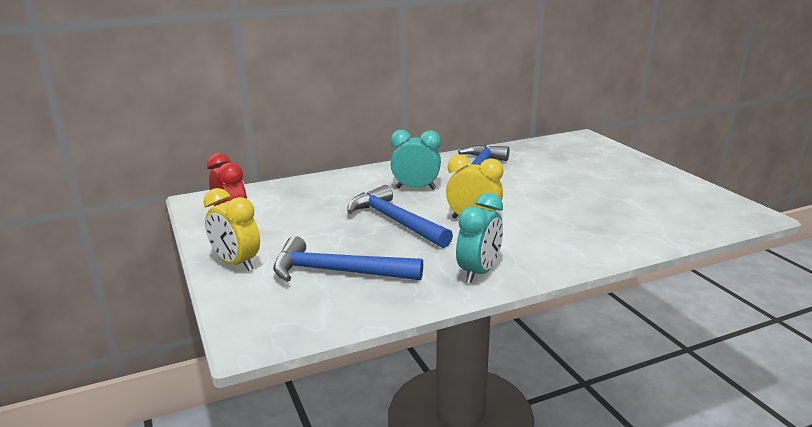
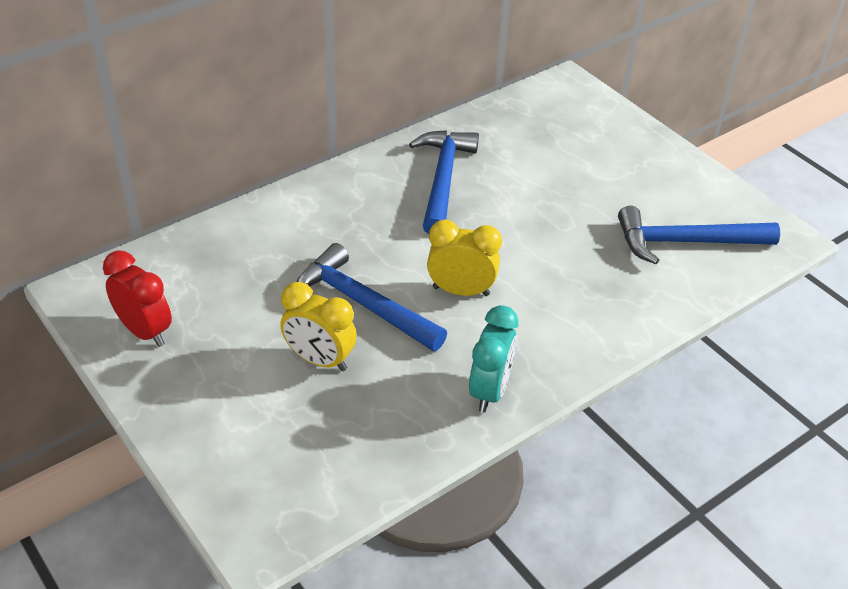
camera: 15 degrees left, 20 degrees up
(236, 264) = (187, 416): yellow clock -> yellow clock (319, 360)
(337, 272) = (320, 413): blue hammer -> blue hammer (685, 242)
(416, 188) = (370, 229): turquoise clock -> none

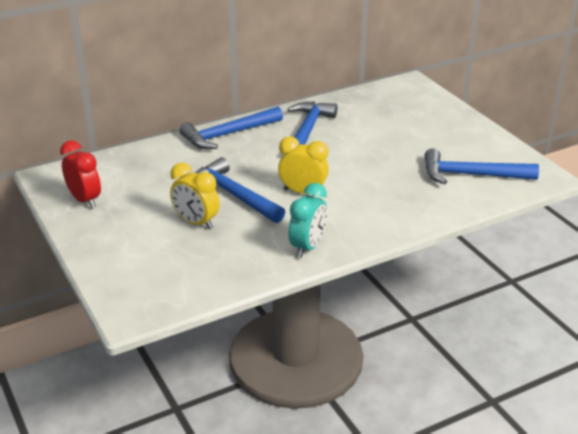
camera: 10 degrees right, 10 degrees down
(330, 193) = (228, 134): none -> blue hammer

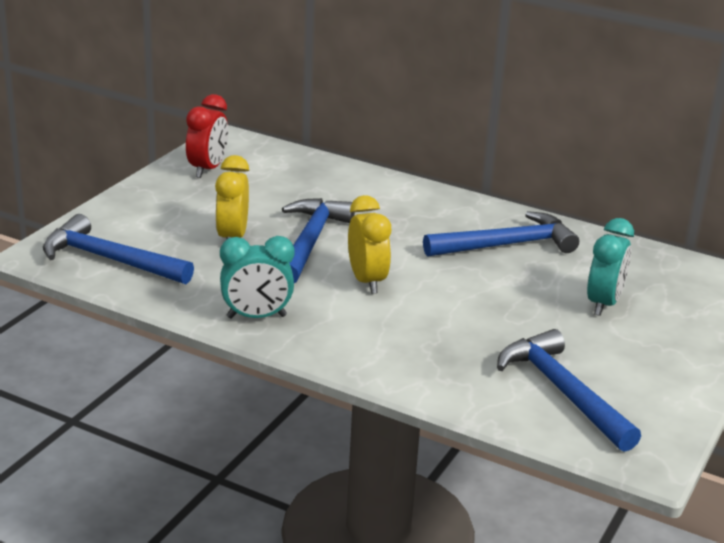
camera: 55 degrees right, 5 degrees down
(228, 134) = (431, 200): blue hammer -> blue hammer (110, 260)
(397, 129) = (603, 304): none -> turquoise clock

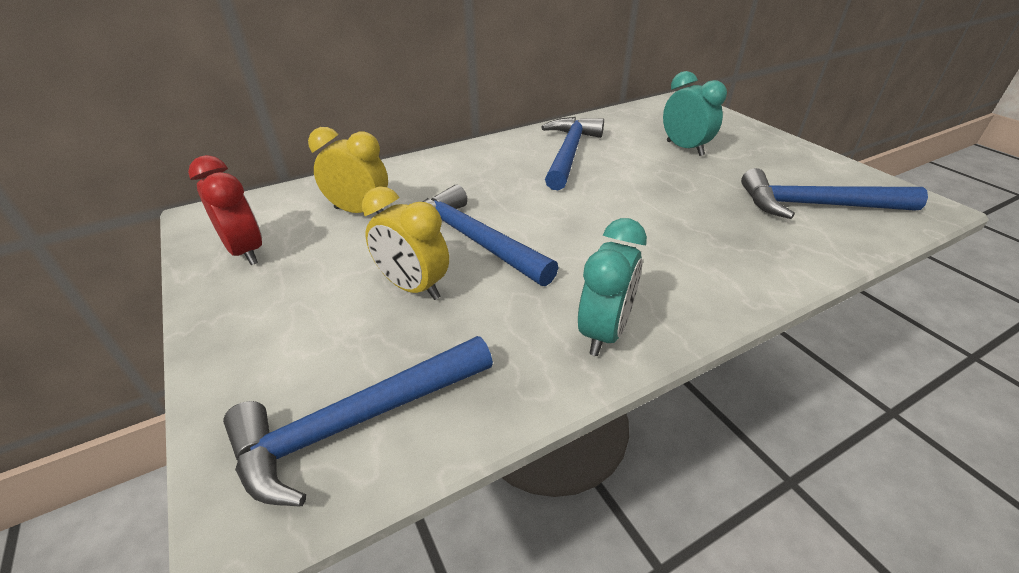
camera: 55 degrees left, 10 degrees up
(367, 281) = (578, 234): yellow clock -> yellow clock (359, 211)

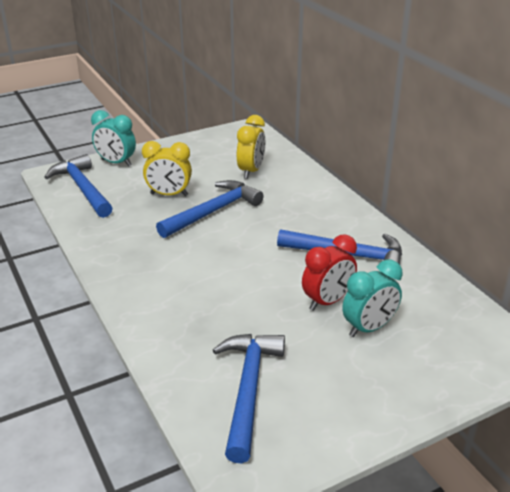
camera: 90 degrees right, 5 degrees down
(246, 252) = (211, 145): red clock -> red clock (327, 301)
(413, 287) = (169, 194): yellow clock -> yellow clock turned 120 degrees counterclockwise
(604, 332) = (115, 253): turquoise clock -> turquoise clock (116, 163)

